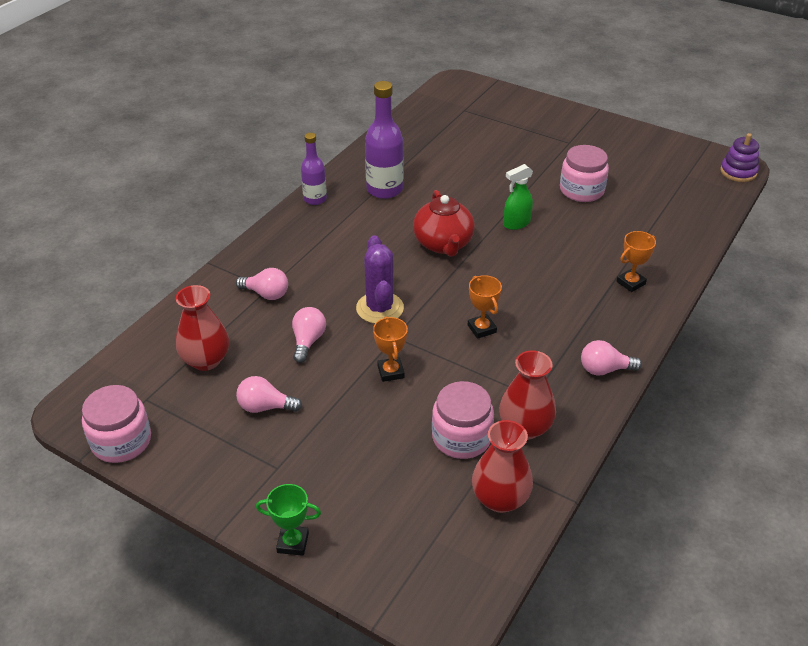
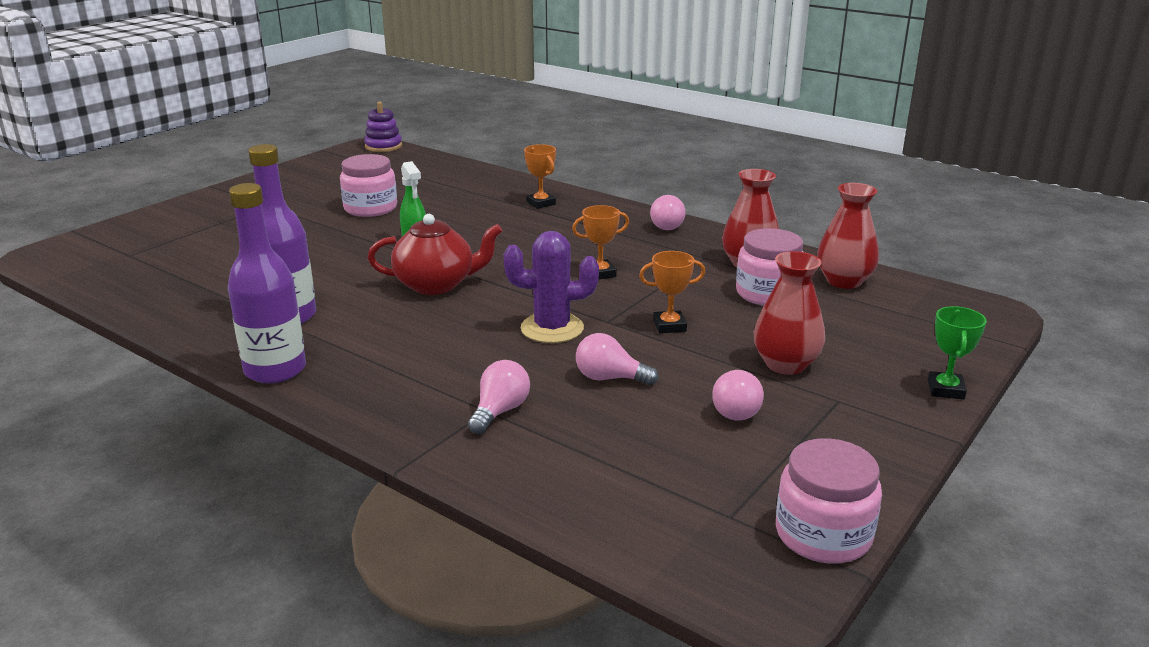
camera: 85 degrees left, 15 degrees down
(206, 360) = (643, 461): red vase -> red vase (785, 364)
(315, 199) = (275, 370): purple bottle -> purple bottle, size x1.59

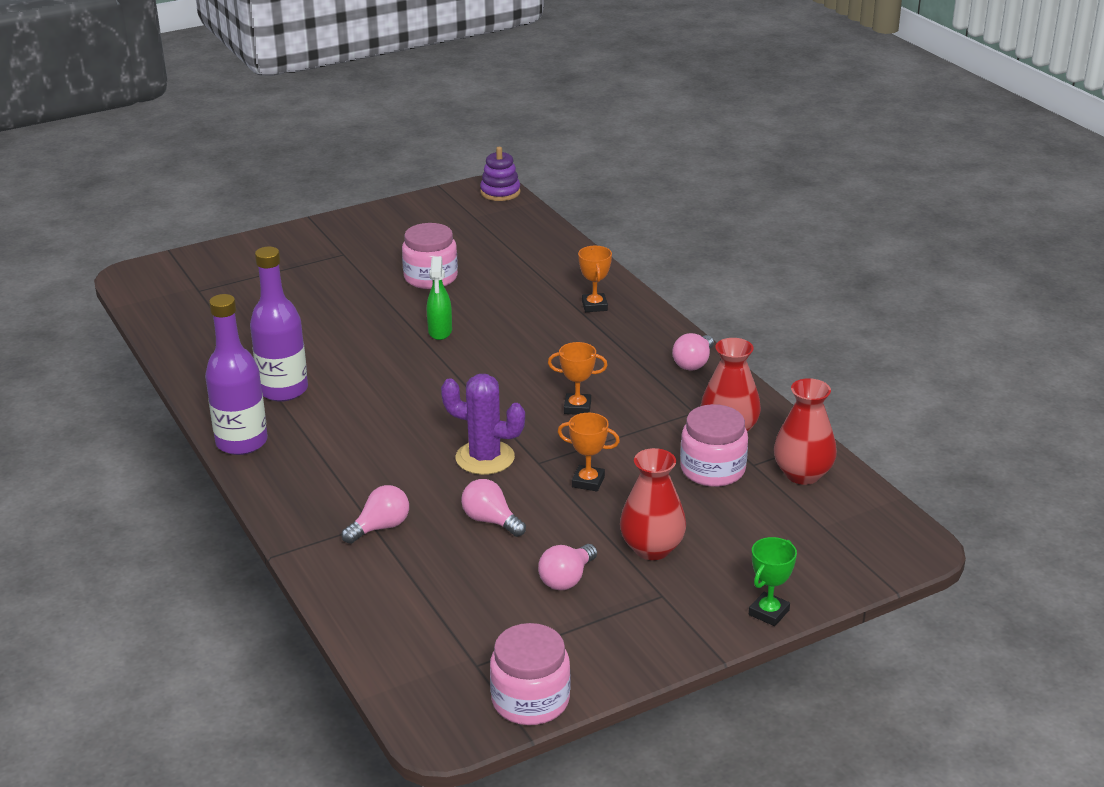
camera: 25 degrees right, 5 degrees up
(436, 285) = (424, 385): red teapot -> none

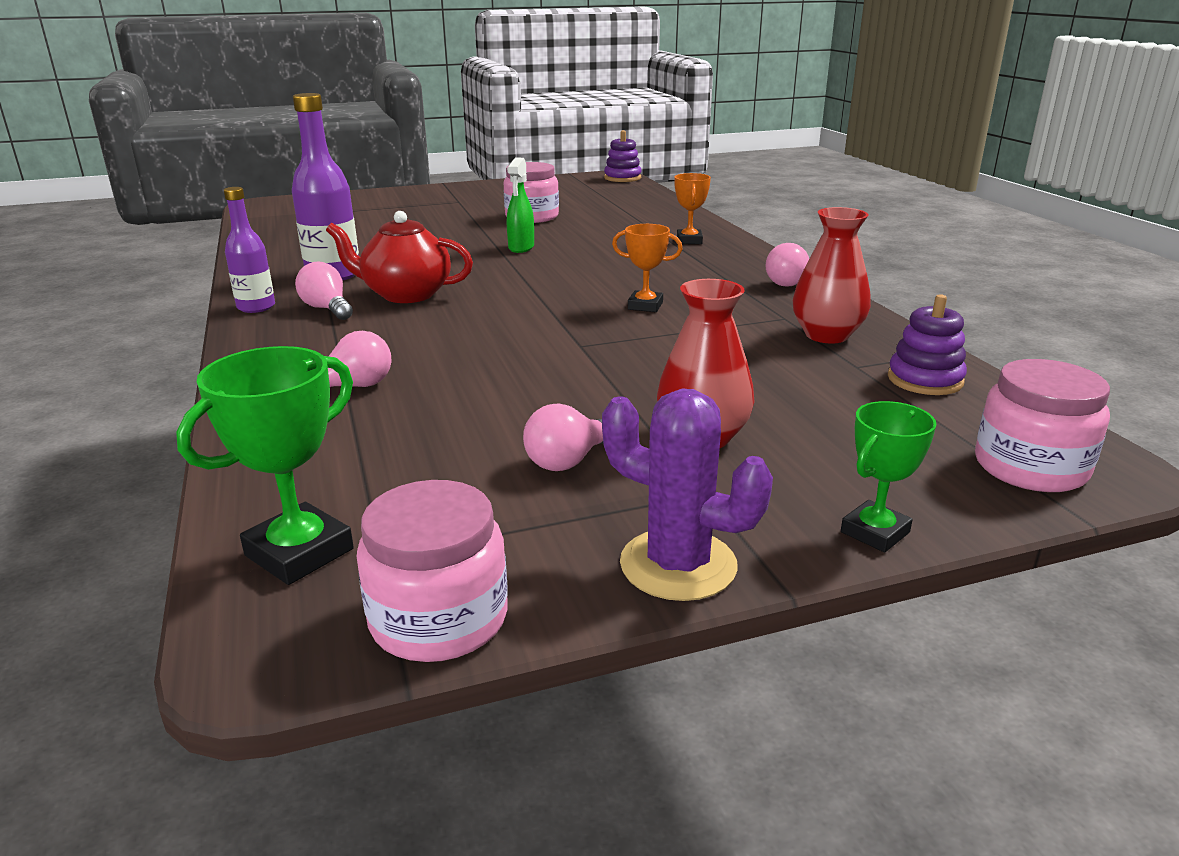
camera: 10 degrees right, 5 degrees down
(241, 442) = (256, 307): purple bottle -> purple bottle, size x0.63
(365, 412) = (405, 294): none -> red teapot
(425, 669) = (299, 552): none -> green trophy
(485, 458) = (518, 337): purple cactus -> purple cactus (678, 565)
(491, 521) = (495, 392): pink light bulb -> pink light bulb (327, 309)
(588, 482) = (636, 366): orange trophy -> none
(712, 469) = (801, 367): pink jar -> pink jar (1030, 467)
(802, 474) = (925, 380): red vase -> purple stacking toy

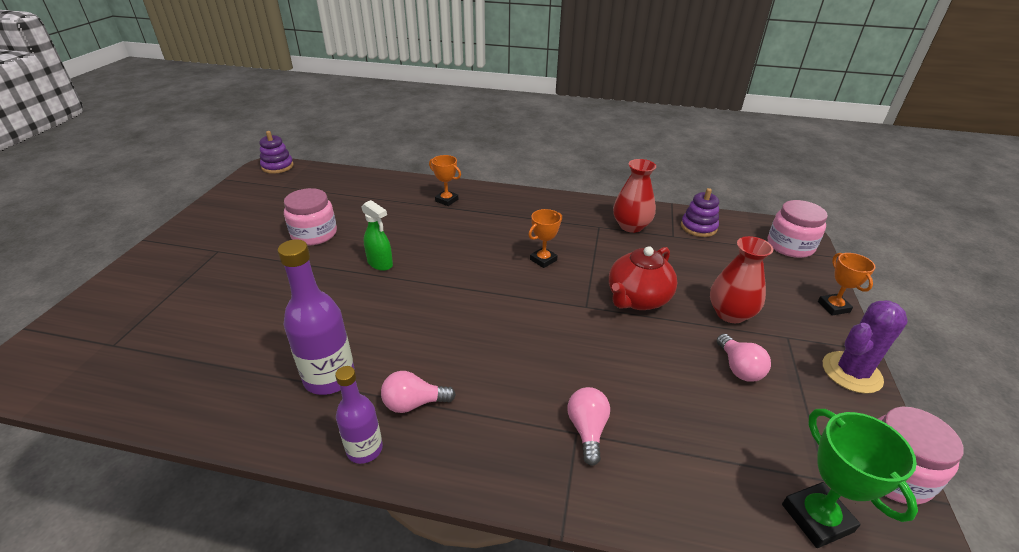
camera: 60 degrees left, 10 degrees up
(405, 294) = (423, 350): red teapot -> red teapot (637, 299)
(790, 282) = (550, 202): pink light bulb -> none
(875, 532) = (833, 307): green trophy -> orange trophy

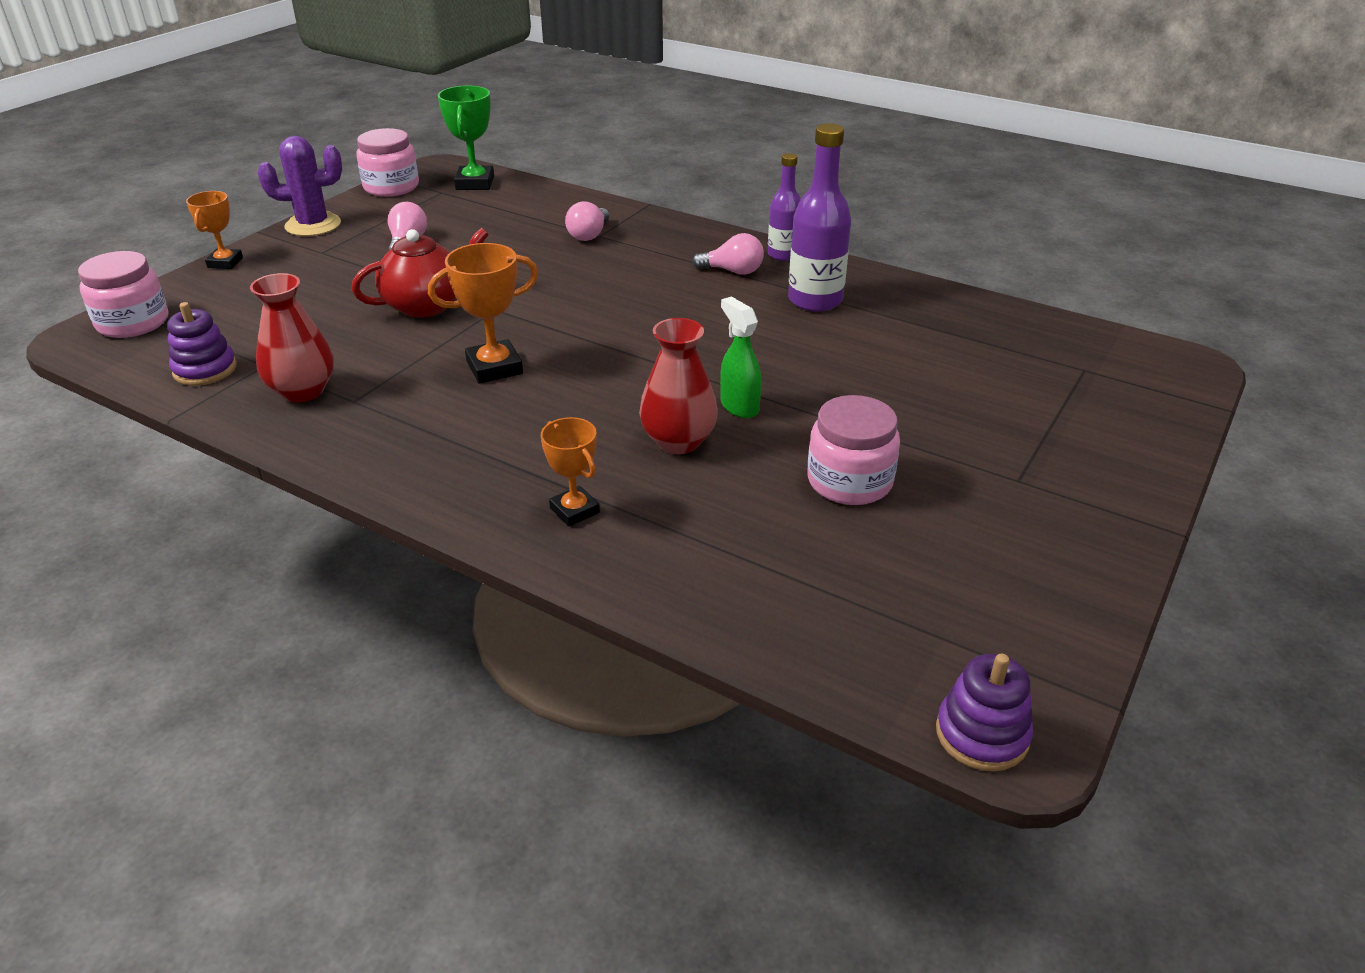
camera: 160 degrees left, 0 degrees up
(543, 260) = (494, 368): orange trophy -> orange trophy, size x1.51
(730, 313) = (344, 276): red vase -> red vase (678, 441)

